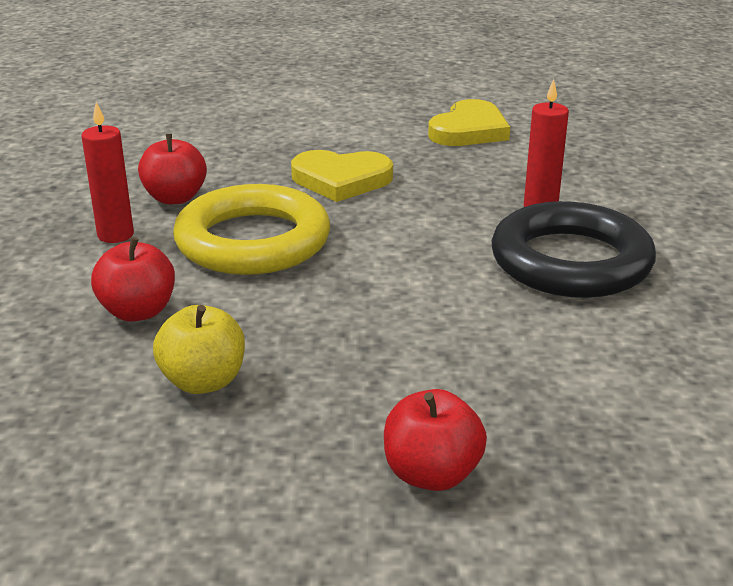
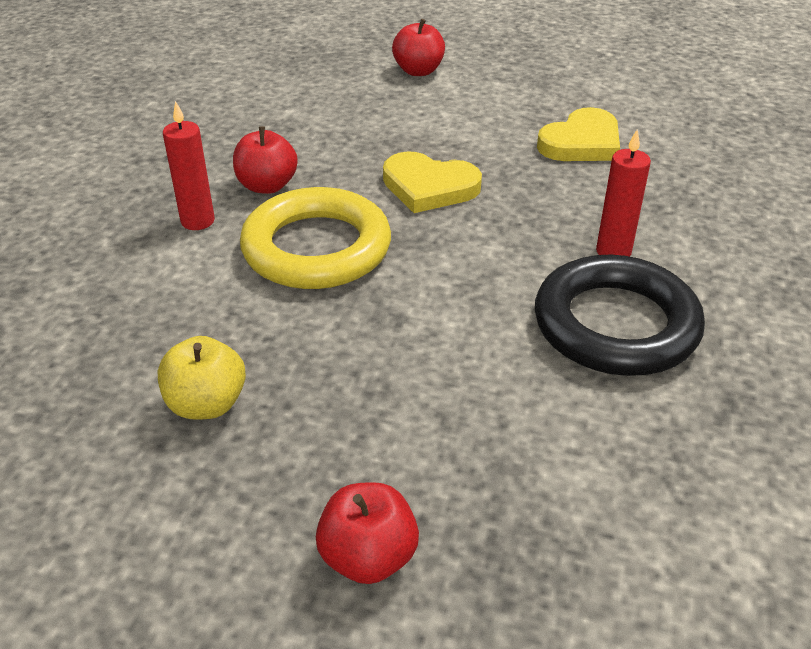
camera: 15 degrees right, 10 degrees up
(138, 311) = (182, 313): red apple -> red apple (418, 71)

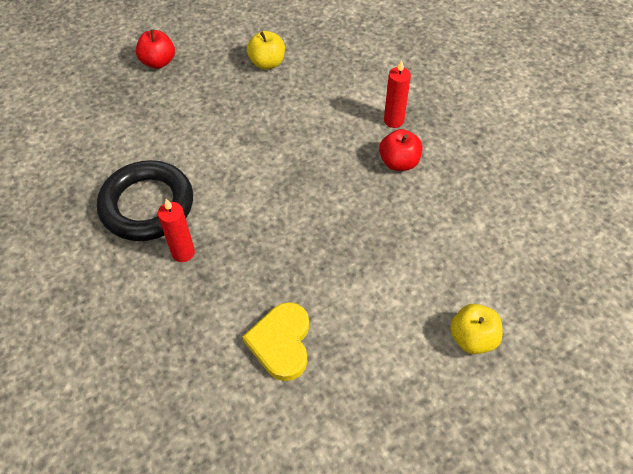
camera: 135 degrees right, 15 degrees up
(316, 248) = (322, 147): yellow ring -> none
(418, 71) = (472, 338): red apple -> yellow apple
(429, 187) = (323, 226): yellow heart -> none

